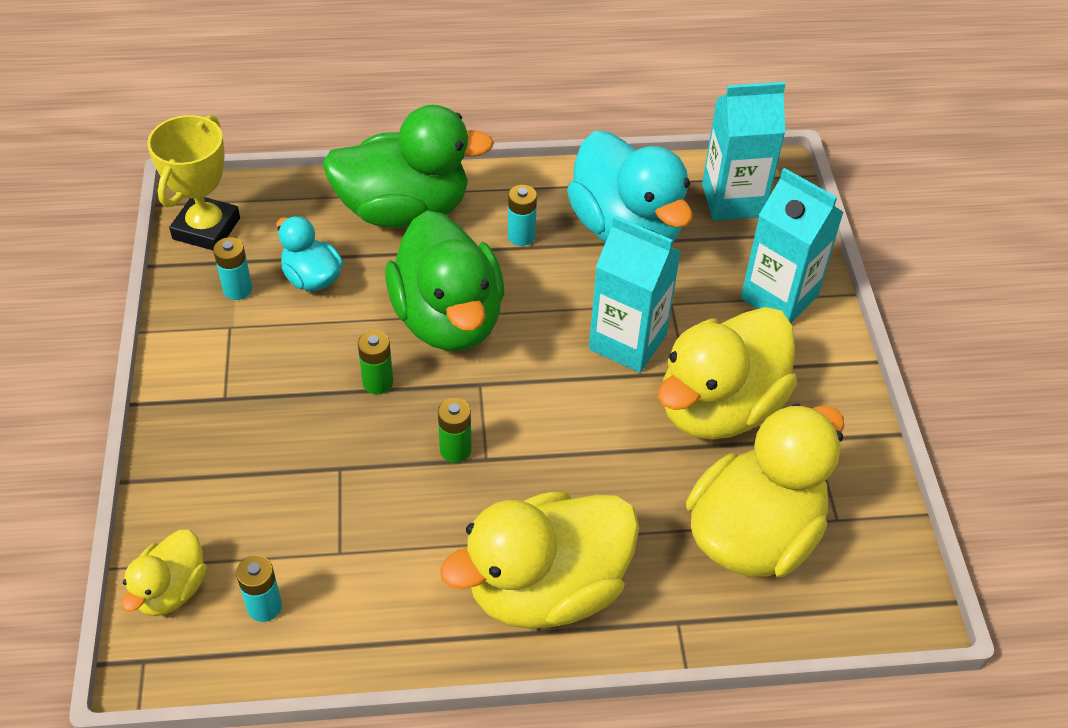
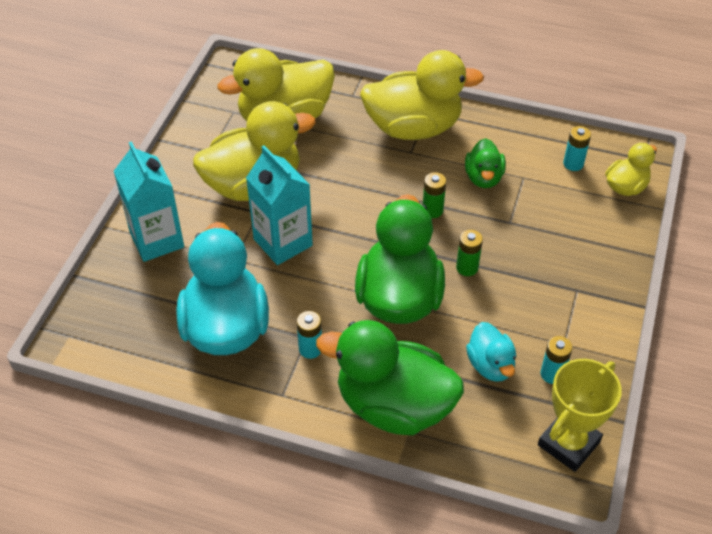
camera: 155 degrees left, 0 degrees up
(400, 530) = (483, 178): none -> green duck
(733, 200) = (124, 326): turquoise carton -> none

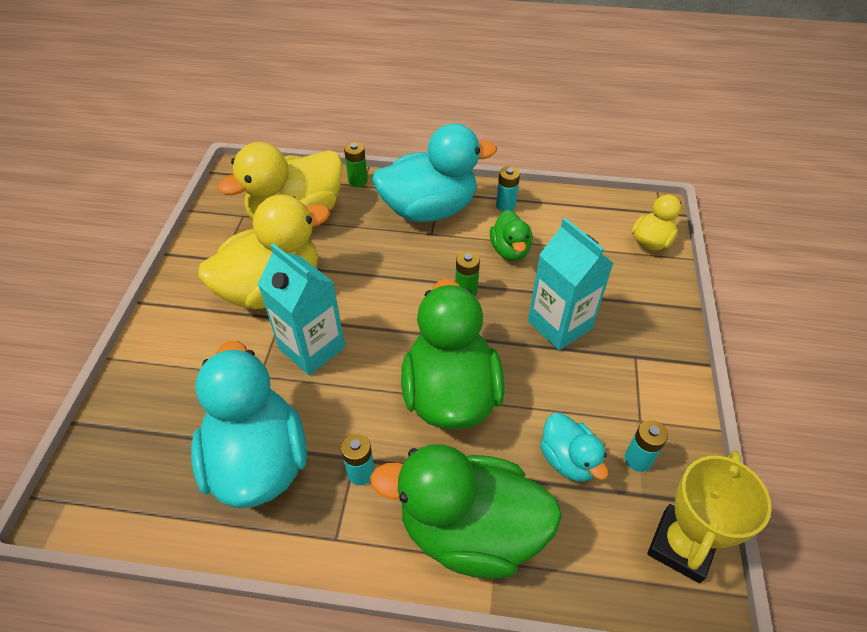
camera: 10 degrees left, 0 degrees up
(157, 240) = (169, 365): turquoise carton -> turquoise carton (559, 325)
(413, 127) = (429, 209): yellow duck -> turquoise duck
(467, 268) = (515, 348): green battery -> green battery (358, 181)
(573, 164) = (594, 225): turquoise battery -> turquoise battery (505, 205)

